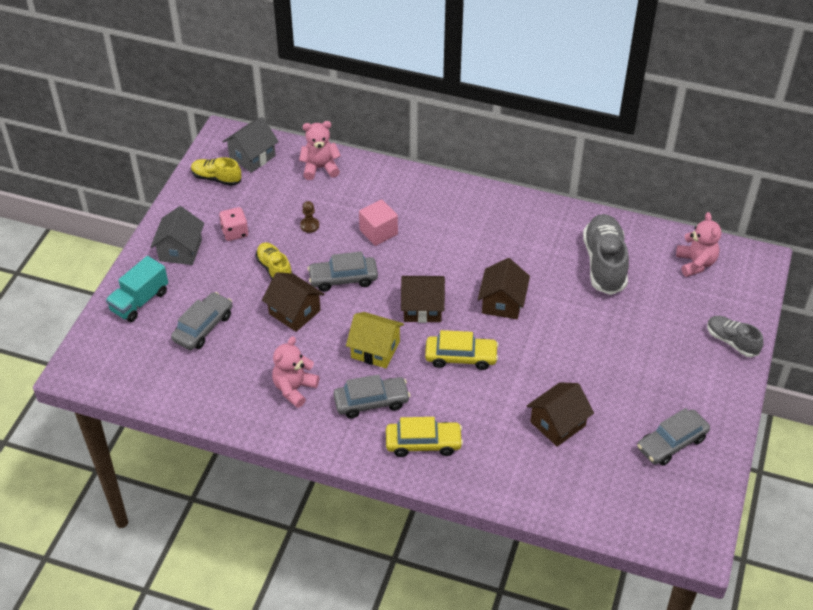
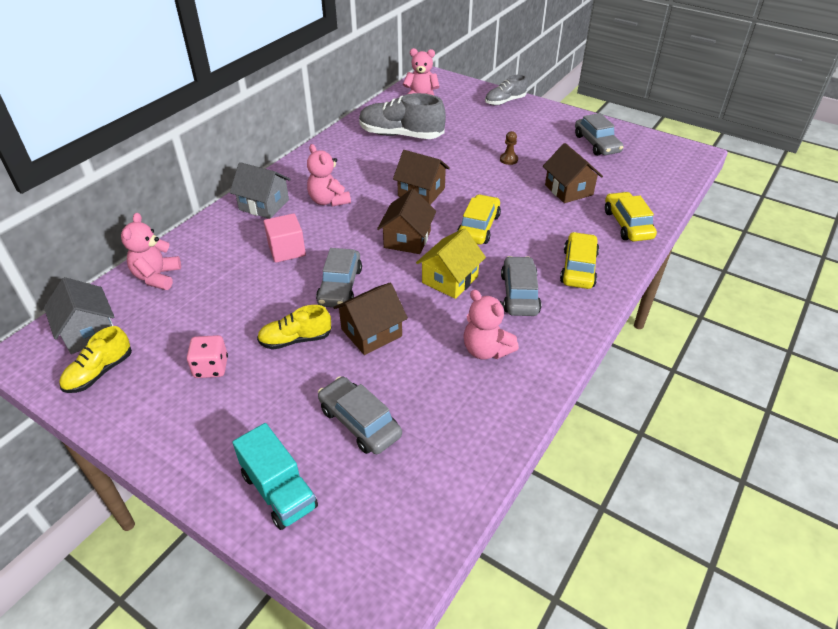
camera: 75 degrees left, 5 degrees down
(180, 250) = (207, 429): grey house -> grey house (264, 205)
(309, 225) = (243, 299): brown pawn -> brown pawn (508, 159)
(460, 239) = (328, 201): none -> pink teddy bear
(512, 481) = (627, 224): none -> yellow car

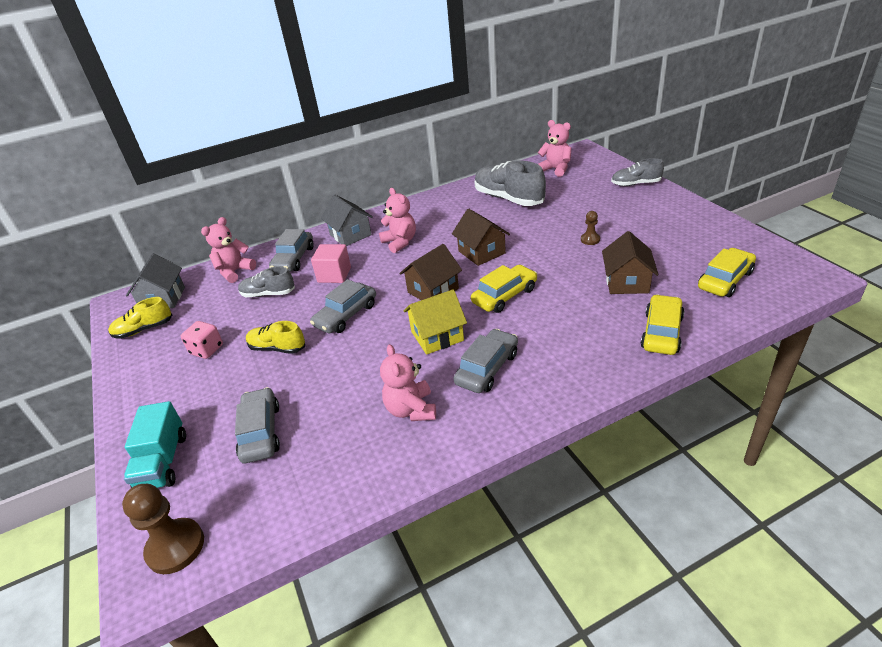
camera: 35 degrees right, 5 degrees down
(227, 289) = (268, 294): none -> grey shoe
(328, 201) = (400, 242): pink teddy bear -> pink teddy bear turned 150 degrees clockwise
(371, 332) = (335, 361): brown house -> none
(377, 555) = (175, 547): none -> brown pawn
(578, 268) = (567, 362): yellow car -> yellow car (725, 280)
(596, 144) = (700, 242): grey car -> grey car (293, 259)

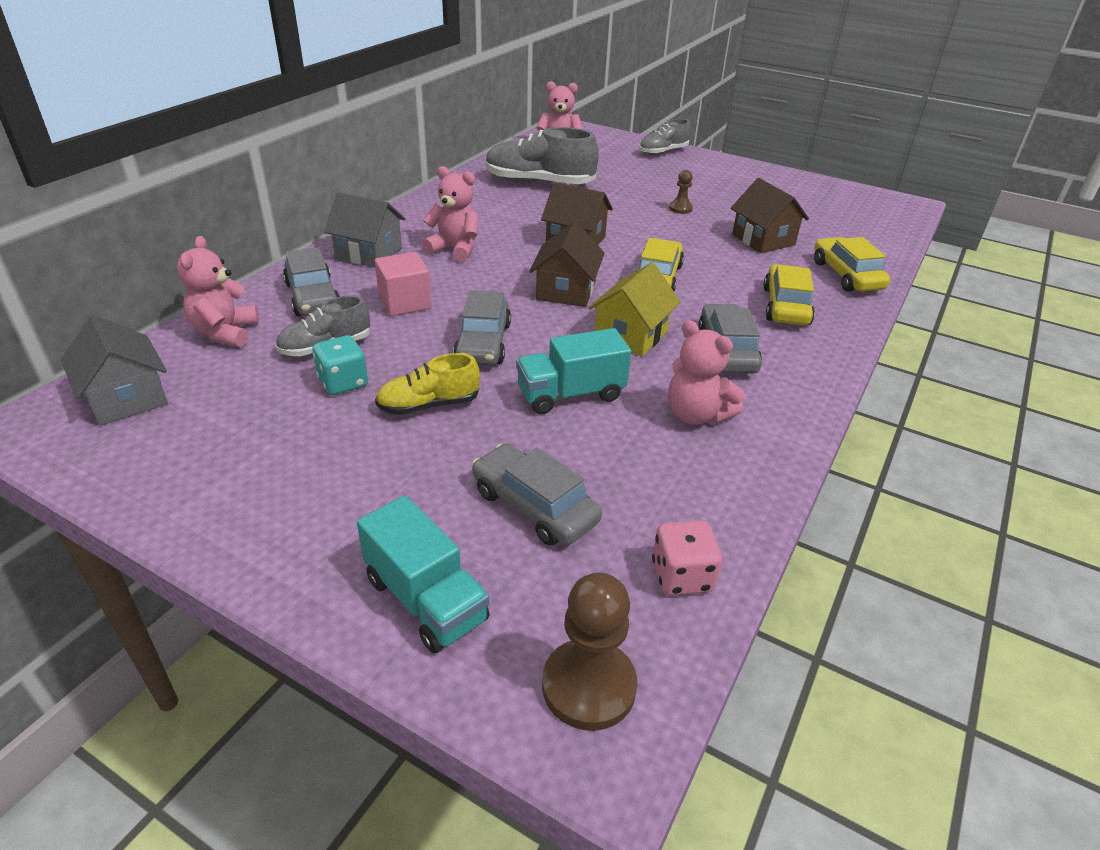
camera: 40 degrees left, 0 degrees up
(144, 329) = (143, 448): yellow shoe -> none
(207, 350) = (309, 440): pink dice -> pink dice (681, 576)
(254, 319) = (343, 382): none -> turquoise dice
(355, 367) = (570, 394): none -> turquoise truck
(725, 280) = (844, 221): yellow car -> yellow car (786, 306)

